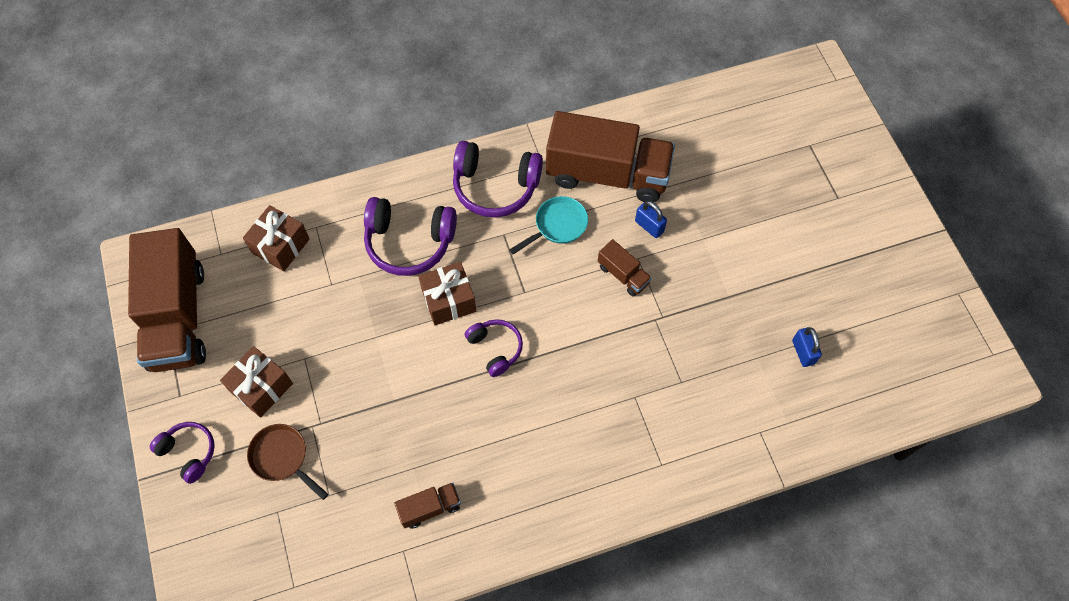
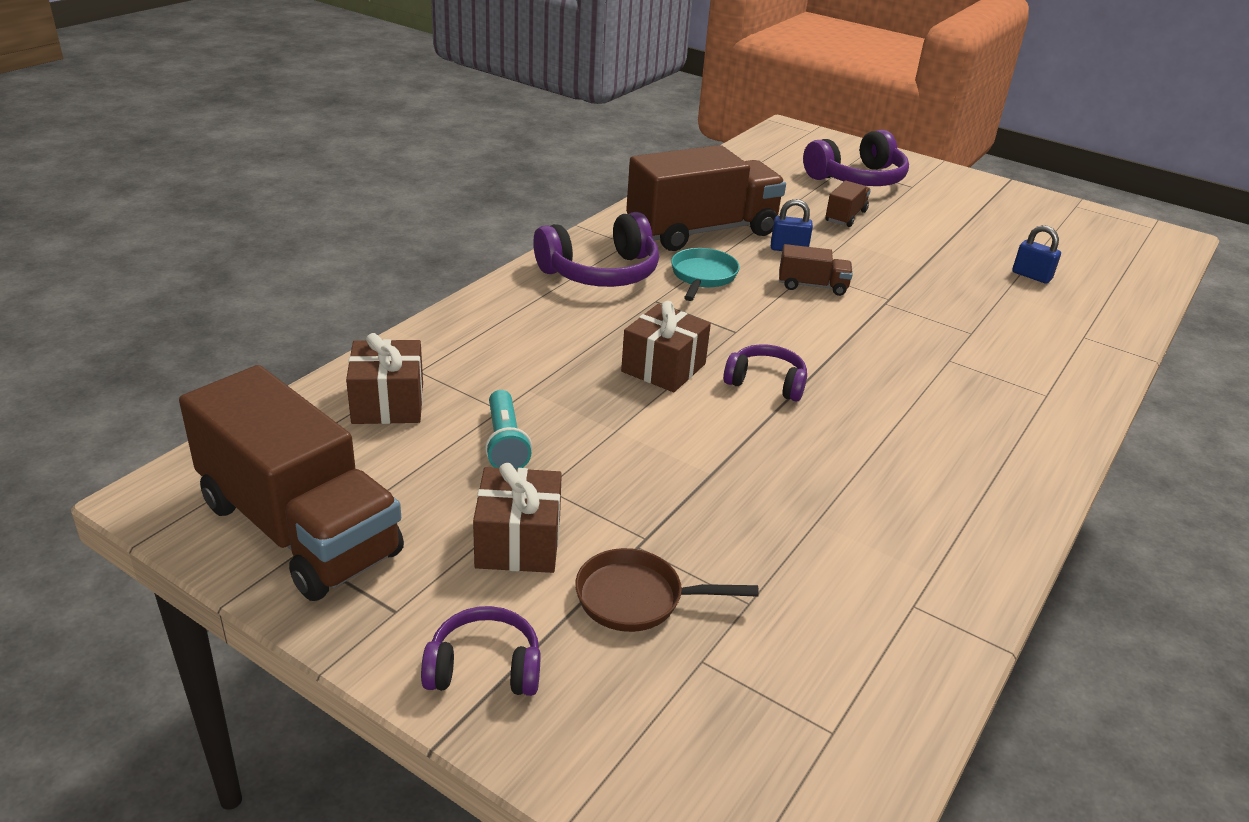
camera: 40 degrees left, 30 degrees down
(312, 313) = (505, 443): none -> turquoise flashlight
(409, 242) = (557, 342): purple headphones -> purple headphones (857, 179)
(430, 508) = (886, 547): brown truck -> brown truck (845, 216)

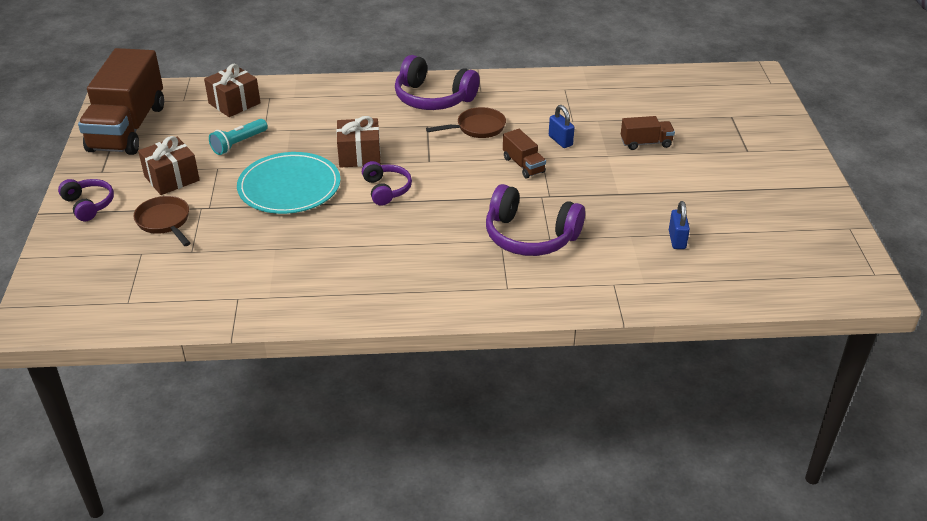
camera: 55 degrees right, 5 degrees up
(674, 448) = (289, 187): none -> turquoise plate
(702, 231) = (535, 106): brown truck -> none
(702, 276) = (477, 128): turquoise pan -> brown pan
(857, 179) = (718, 127): purple headphones -> purple headphones (530, 236)

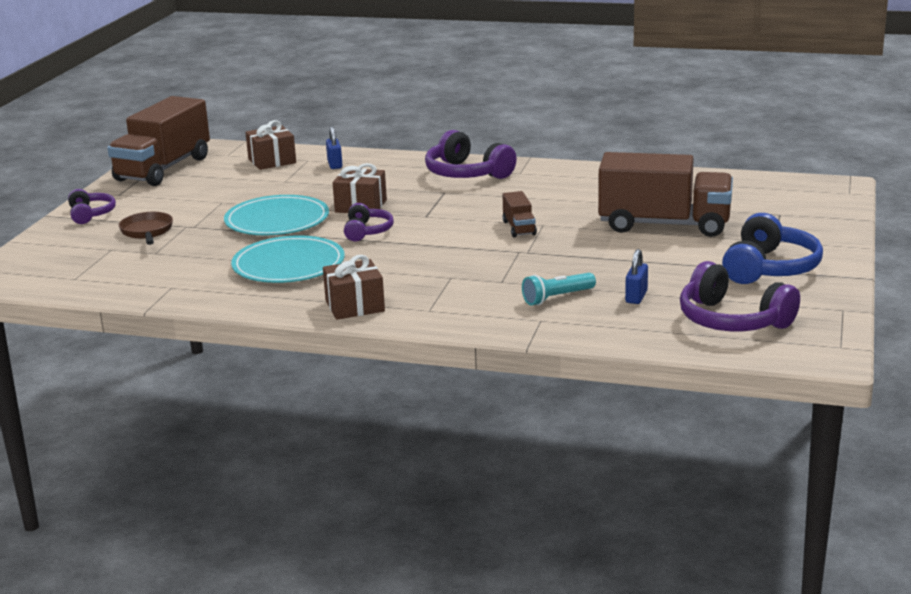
camera: 20 degrees right, 15 degrees down
(172, 178) = (175, 205): brown gift -> brown gift (355, 306)
(239, 143) = (254, 188): turquoise flashlight -> turquoise flashlight (557, 298)
(337, 247) = (288, 265): none -> turquoise plate
(477, 128) = (494, 198): brown pan -> none
(530, 236) = (483, 278): purple headphones -> purple headphones (732, 320)
(560, 141) = (573, 214): blue padlock -> blue padlock (335, 164)
(646, 143) = (664, 225): brown truck -> brown truck, size x2.31
(763, 186) = (769, 268): none -> blue headphones

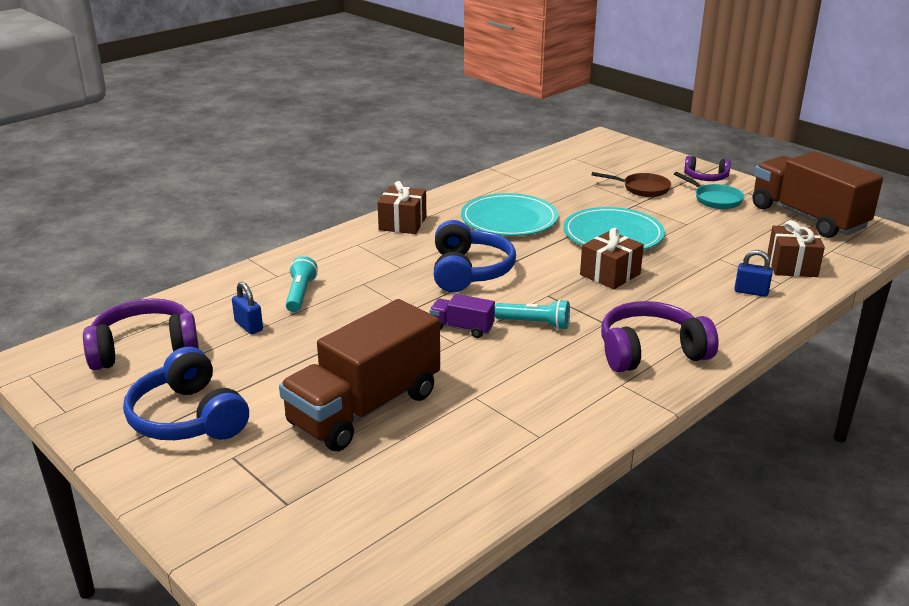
camera: 120 degrees right, 5 degrees up
(149, 202) = (715, 199): none -> turquoise pan
(367, 231) = (542, 261): purple headphones -> none
(422, 251) = (469, 271): none -> blue headphones
(477, 209) = (534, 324): none -> turquoise flashlight
(519, 228) = (462, 328): brown truck -> purple truck

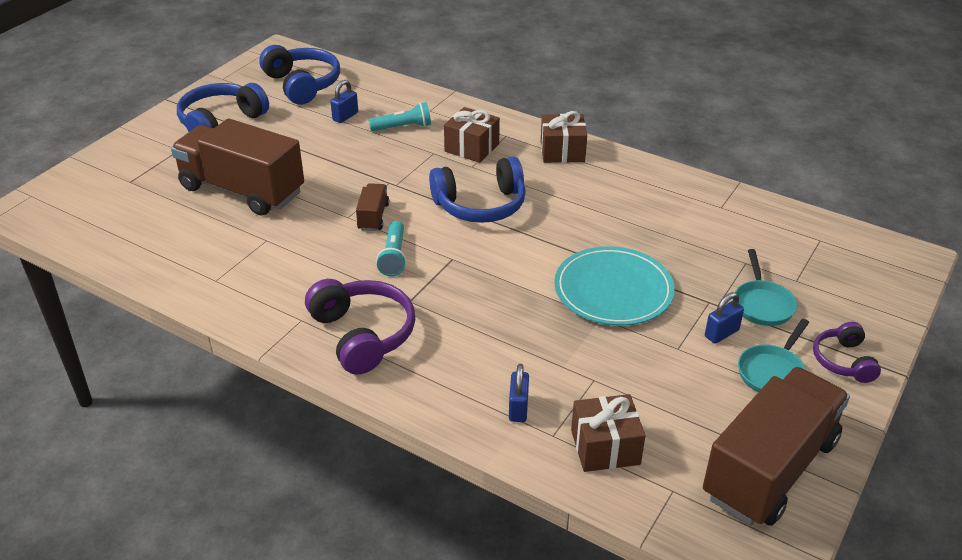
camera: 75 degrees right, 10 degrees up
(145, 349) = (302, 84): purple headphones -> blue headphones
(462, 328) = (373, 217): purple truck -> brown truck
(509, 219) = (610, 213): turquoise plate -> none
(610, 274) = (514, 295): brown gift -> brown gift (472, 148)
(642, 189) = (762, 304): brown pan -> turquoise pan
(672, 207) = (721, 333): none -> blue padlock

